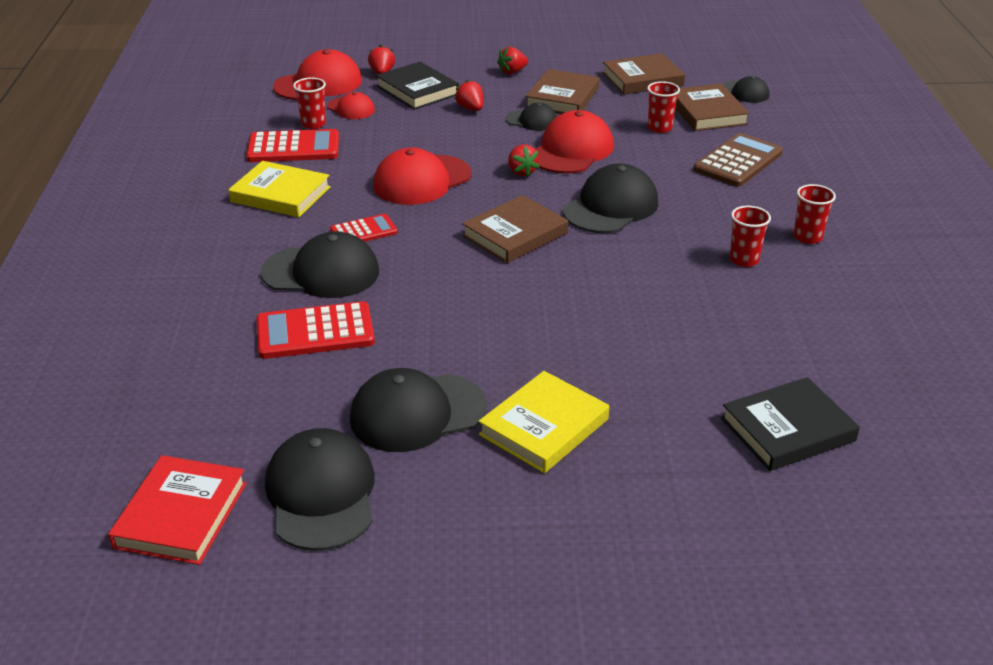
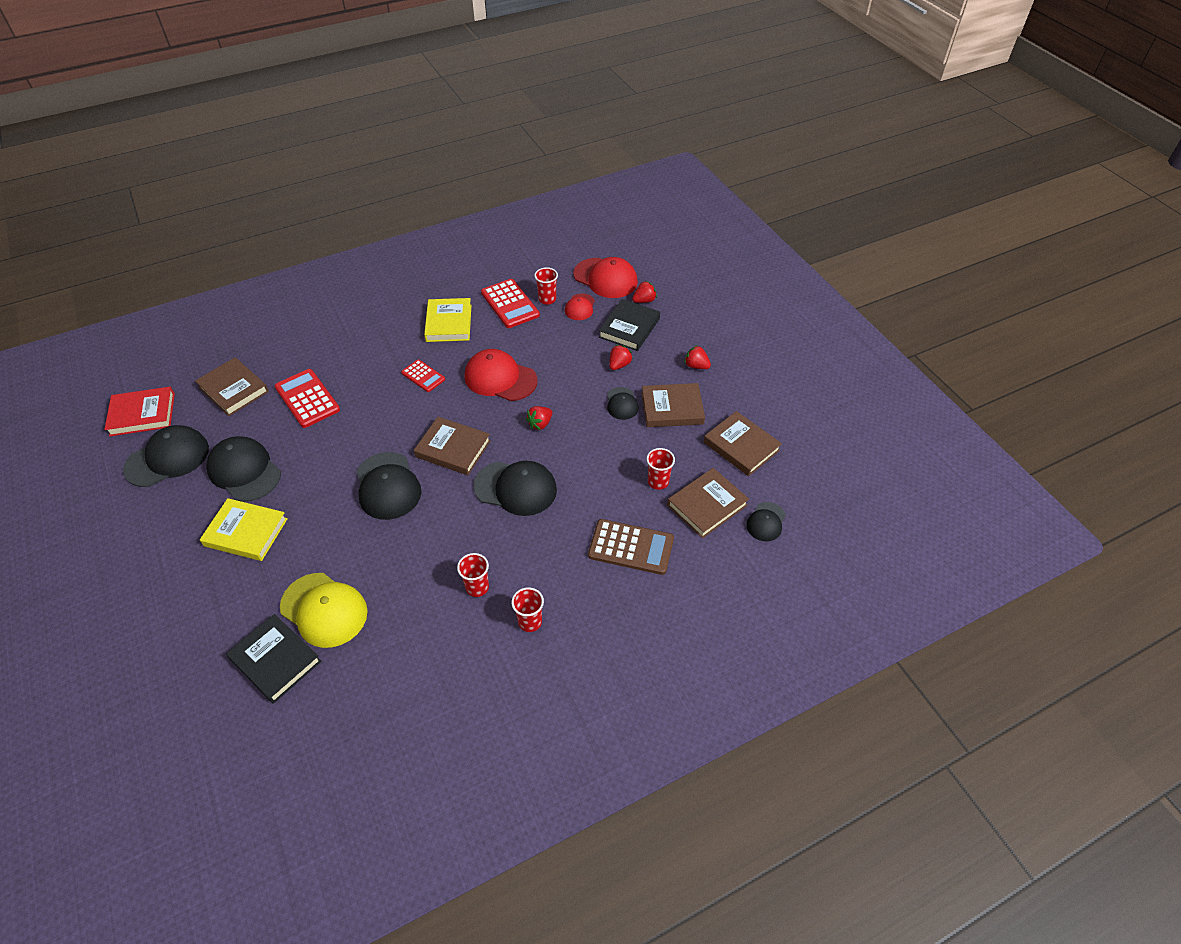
camera: 65 degrees right, 15 degrees up
(222, 401) = (234, 389): none -> brown book
(321, 272) = (369, 376): black cap -> black cap (388, 486)
(571, 150) = (588, 440): red cap -> none
(723, 376) = (324, 610): none -> yellow cap

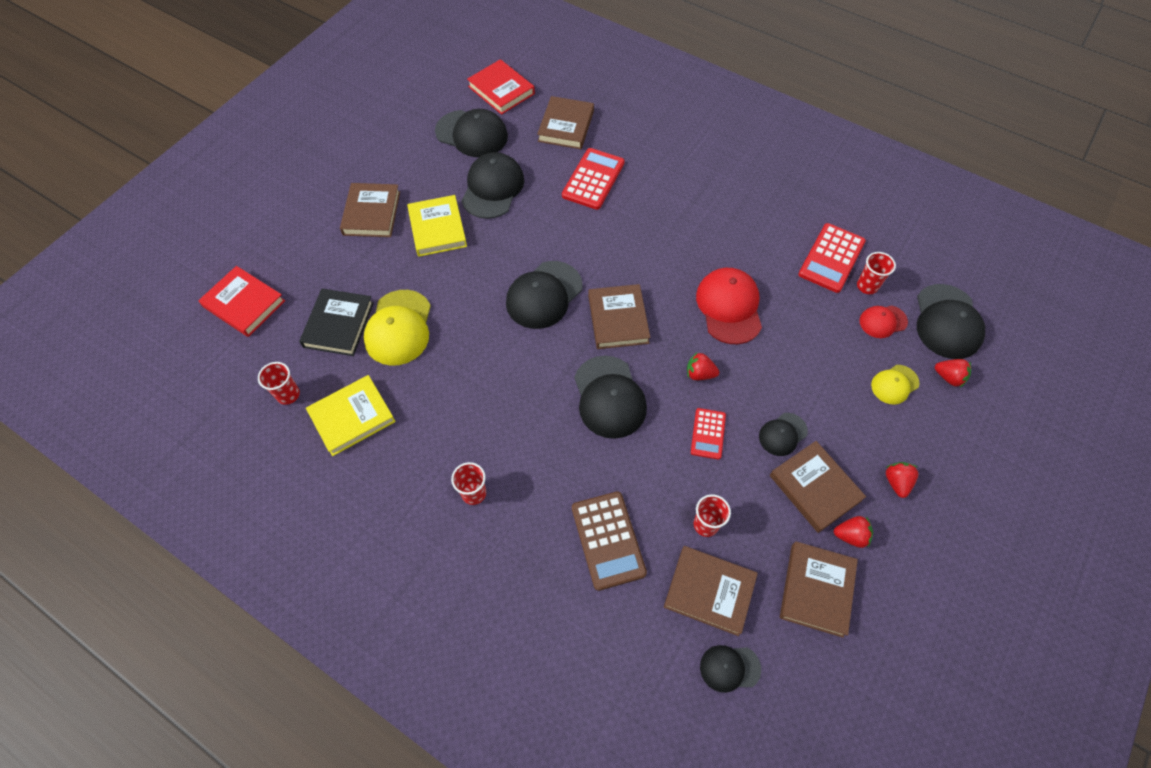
camera: 60 degrees right, 10 degrees up
(170, 742) = (244, 304): none -> red book
(174, 578) = (372, 213): none -> brown book
(423, 376) = (683, 244): red calculator -> red calculator (708, 434)
(449, 323) = (763, 224): yellow book -> yellow book (352, 417)
(477, 587) = (484, 428): red cup -> red cup (288, 394)
(605, 278) = (947, 322): red cap -> black cap
(619, 365) = (833, 403): red strawberry -> red strawberry (850, 535)
(629, 328) = (894, 384): black book -> yellow cap

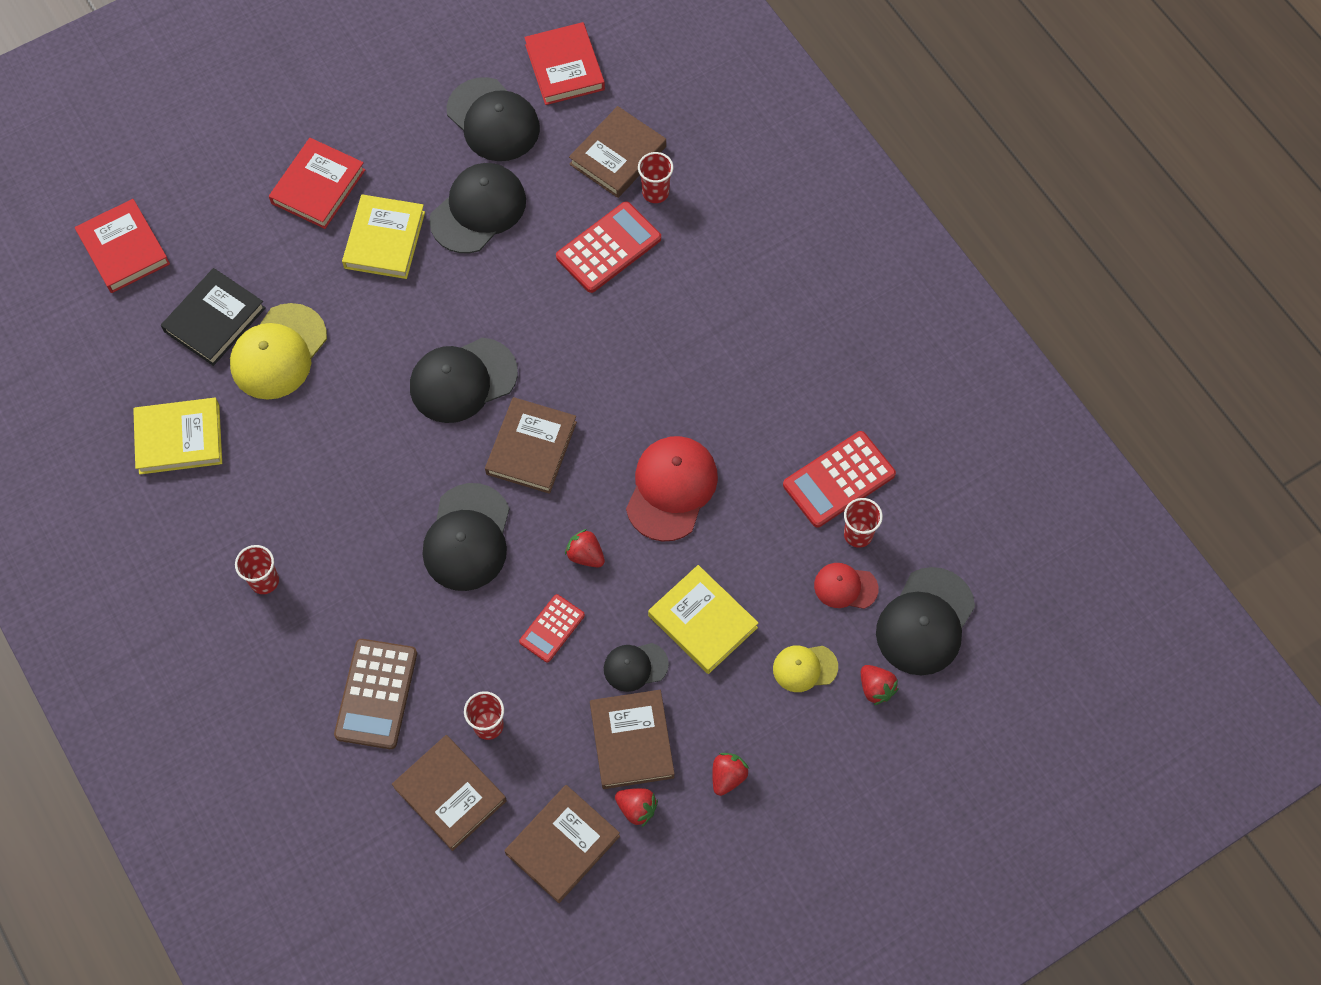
camera: 25 degrees right, 5 degrees up
(288, 394) = (124, 382): red cup -> red cup (655, 192)
(372, 213) = (318, 186): brown book -> red book
(729, 668) = (424, 876): black cap -> none
(807, 383) = (702, 621): none -> yellow book

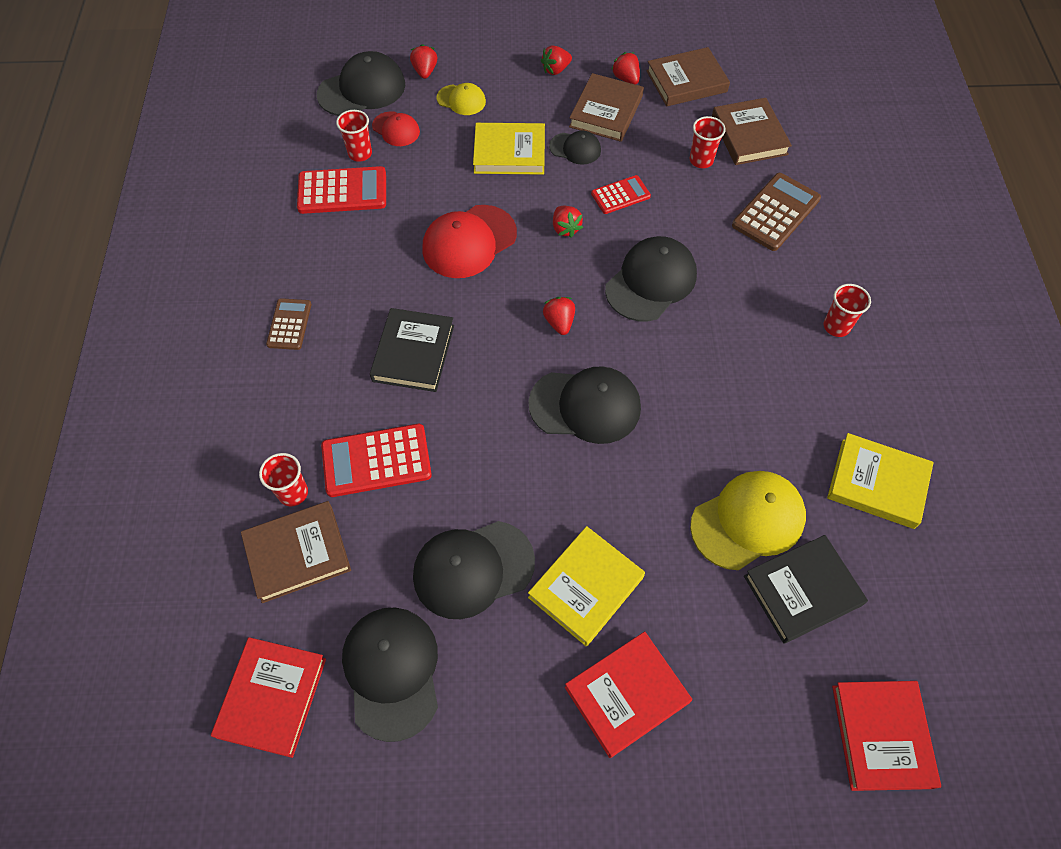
camera: 150 degrees left, 5 degrees down
(531, 448) = (559, 322): brown book -> red strawberry
(644, 351) = (413, 353): none -> black book
(702, 621) = (509, 153): yellow book -> yellow book turned 75 degrees counterclockwise
(773, 320) = (289, 324): none -> brown calculator

